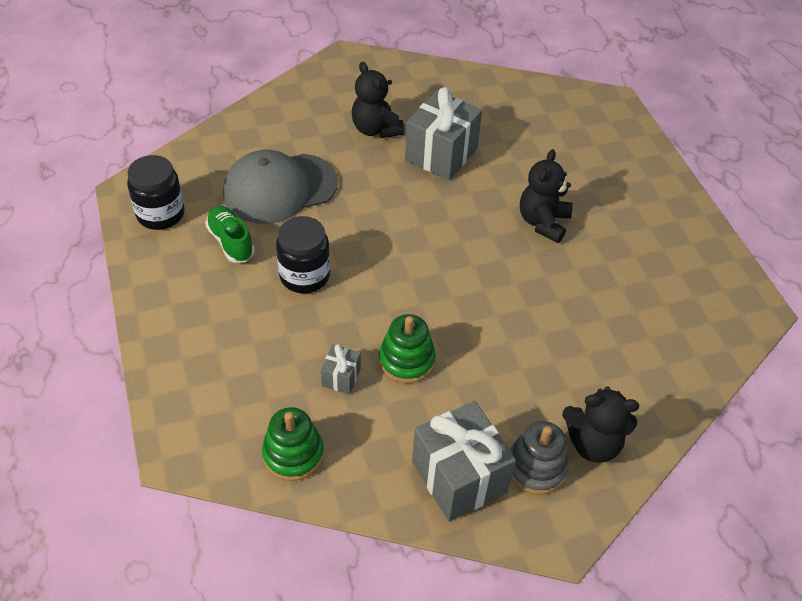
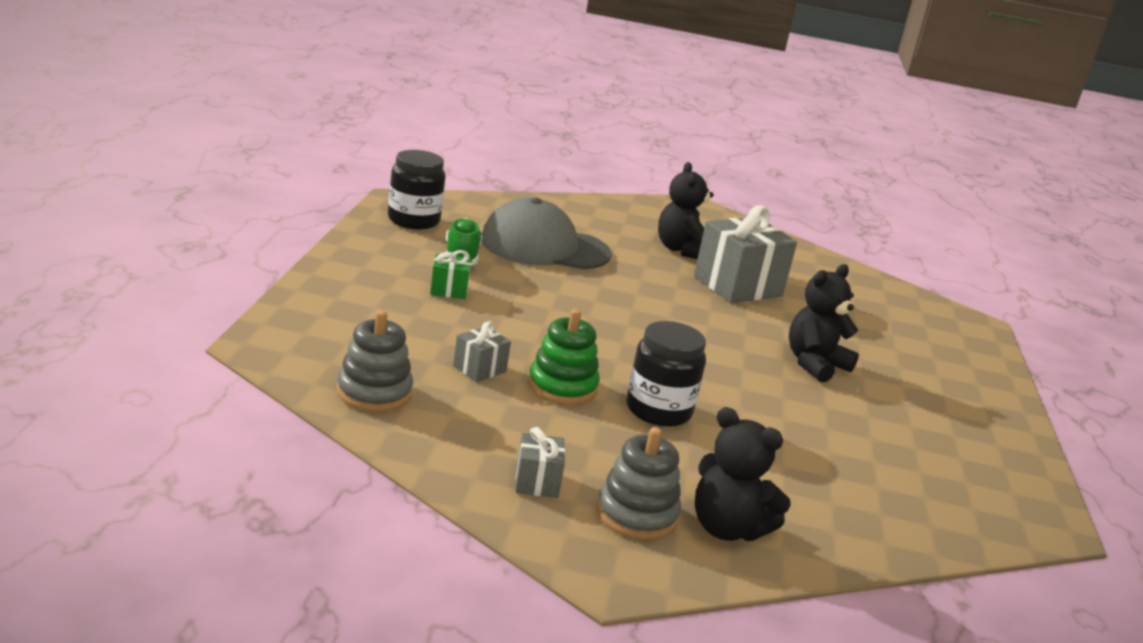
camera: 25 degrees right, 25 degrees down
(253, 293) = (449, 290): none -> green gift
(293, 454) = (374, 393): green stacking toy -> grey stacking toy
(304, 276) = (512, 300): black jar -> black jar (658, 410)
(459, 477) = (537, 482): grey gift -> grey gift, size x0.47

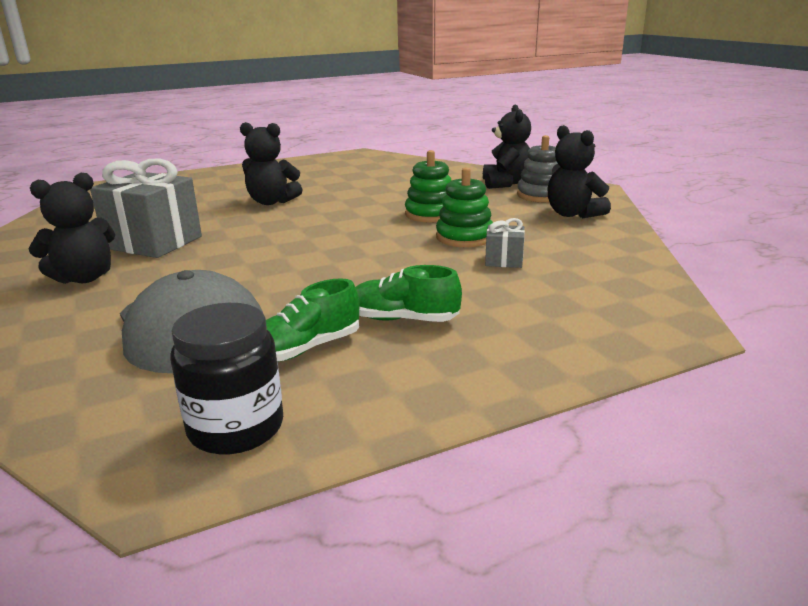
camera: 120 degrees left, 0 degrees up
(374, 393) = (615, 271): grey stacking toy -> none
(449, 290) = (403, 319): green gift -> green shoe
(537, 482) = (573, 214): grey gift -> black teddy bear
(658, 410) = (430, 214): black jar -> green stacking toy

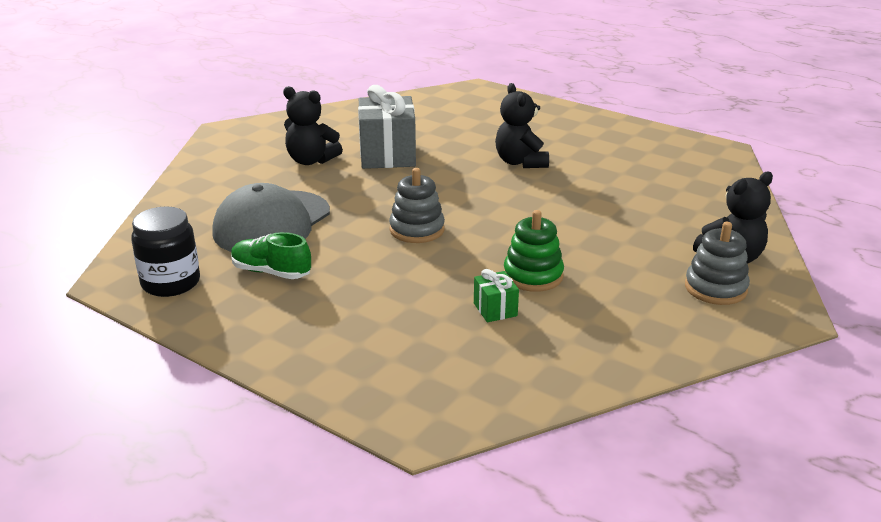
camera: 60 degrees right, 5 degrees up
(325, 260) = (417, 230): none -> grey stacking toy
(403, 319) = (340, 294): green shoe -> none
(430, 214) = (576, 242): green stacking toy -> none
(504, 260) = (495, 309): grey gift -> green gift
(573, 214) = (673, 321): black teddy bear -> none

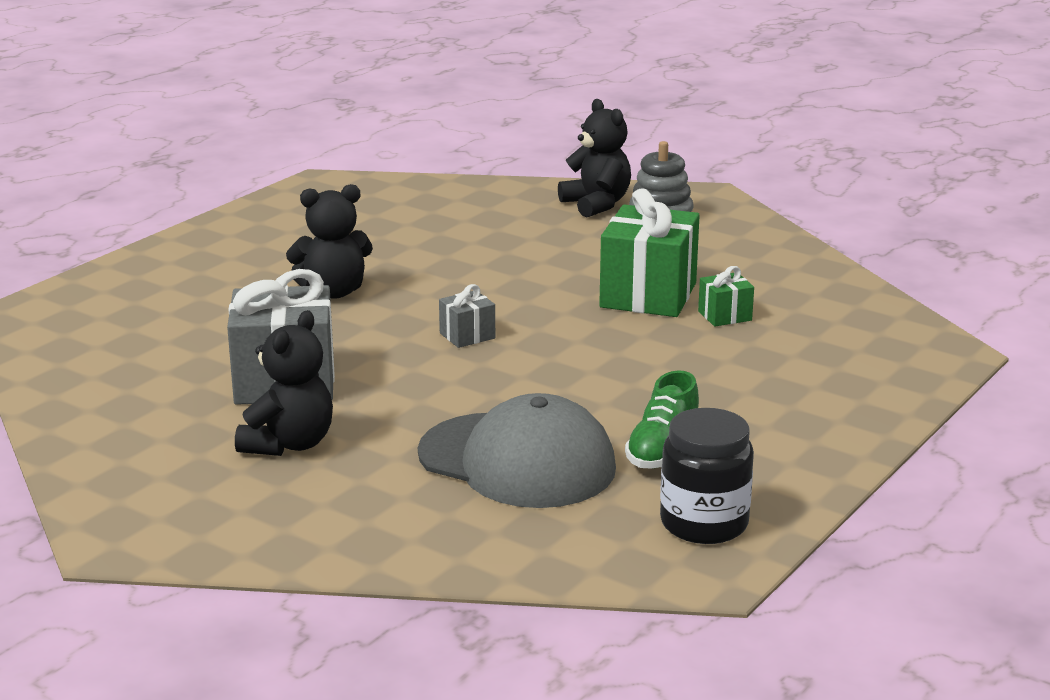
camera: 90 degrees left, 5 degrees down
(417, 230) = (537, 358): grey stacking toy -> none
(453, 206) = (467, 336): none -> grey gift
(533, 276) = (648, 295): green stacking toy -> green gift

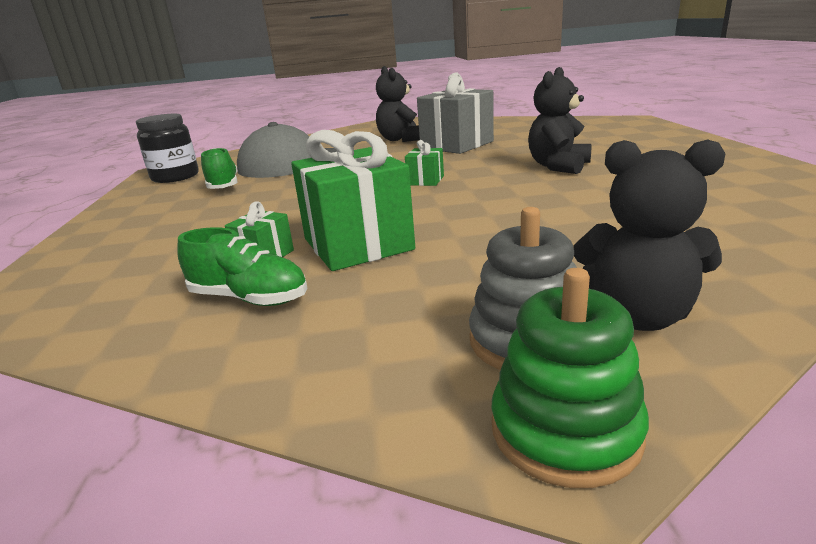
camera: 140 degrees right, 0 degrees up
(467, 336) = (425, 180): grey gift -> green gift
(701, 197) = (565, 430): none -> green stacking toy
(765, 288) = (249, 298): none -> green shoe

